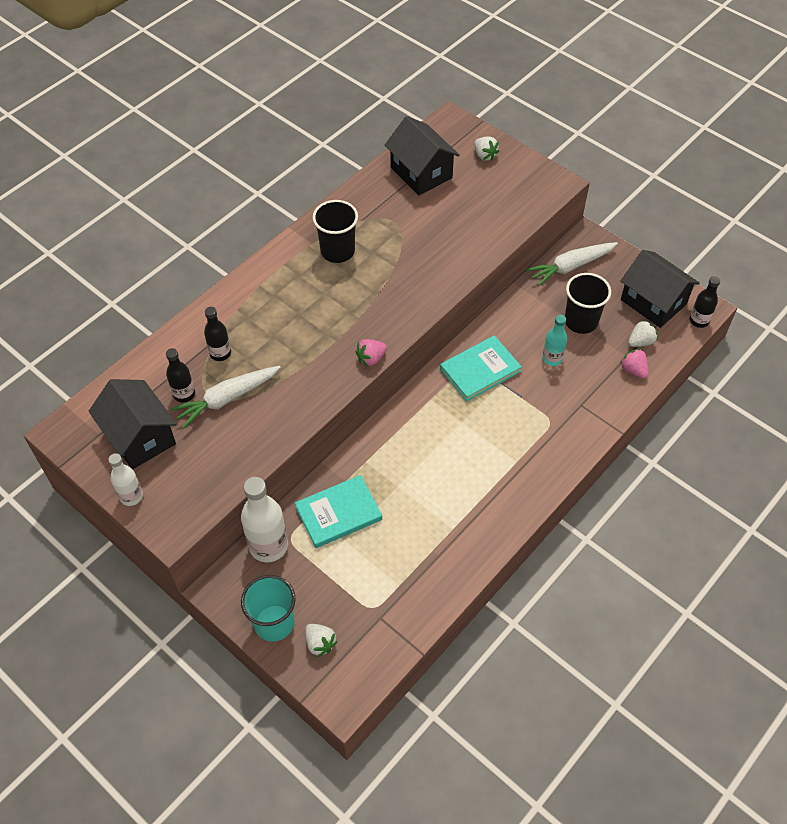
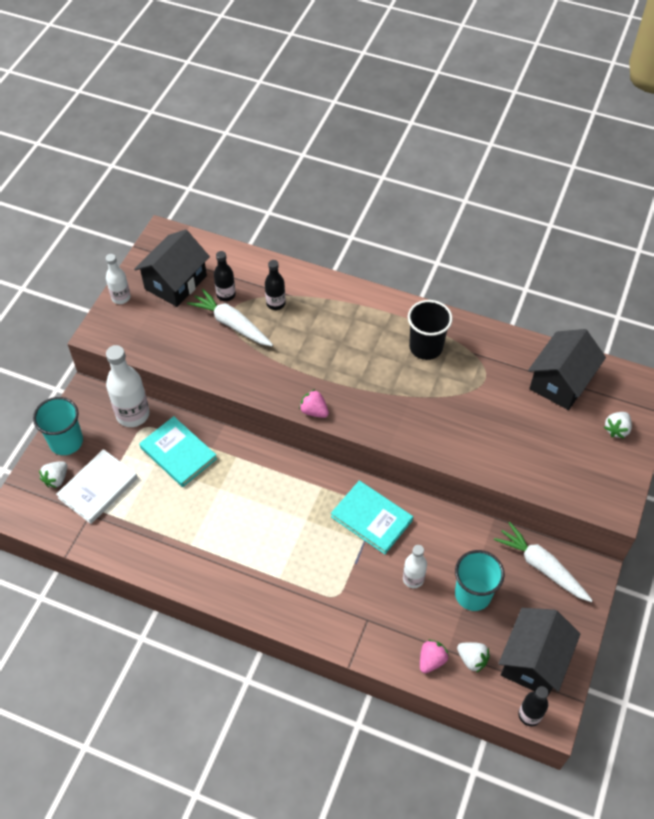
camera: 70 degrees right, 0 degrees up
(350, 602) = (98, 488): none -> white book
(552, 358) = (413, 579): turquoise bottle -> white bottle
(581, 321) = (473, 594): black cup -> turquoise cup

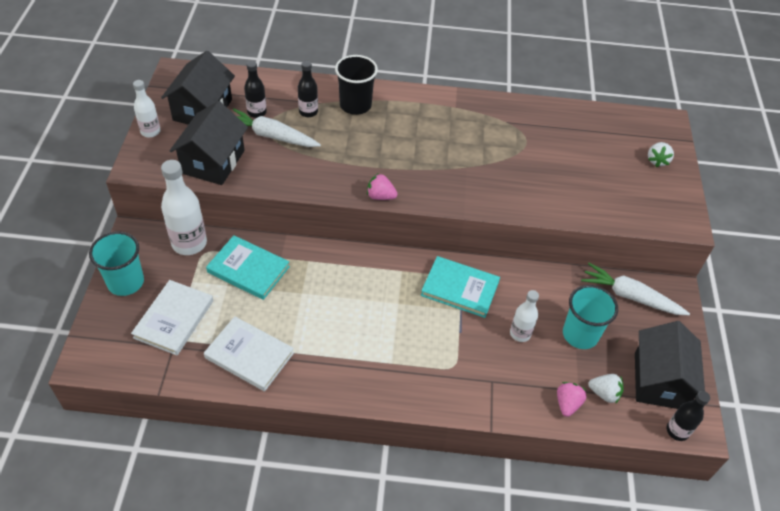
camera: 20 degrees left, 5 degrees down
(56, 479) = (126, 320): white strawberry -> none
(153, 539) = (249, 355): none -> white book
(426, 347) = (463, 124): black cup -> black cup (355, 105)
(560, 382) = (593, 132): black house -> black house (213, 162)

